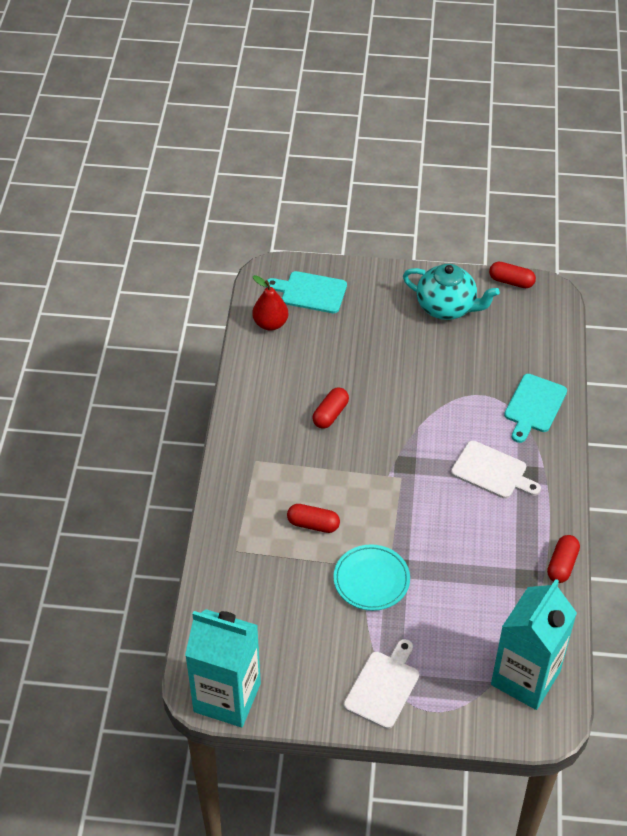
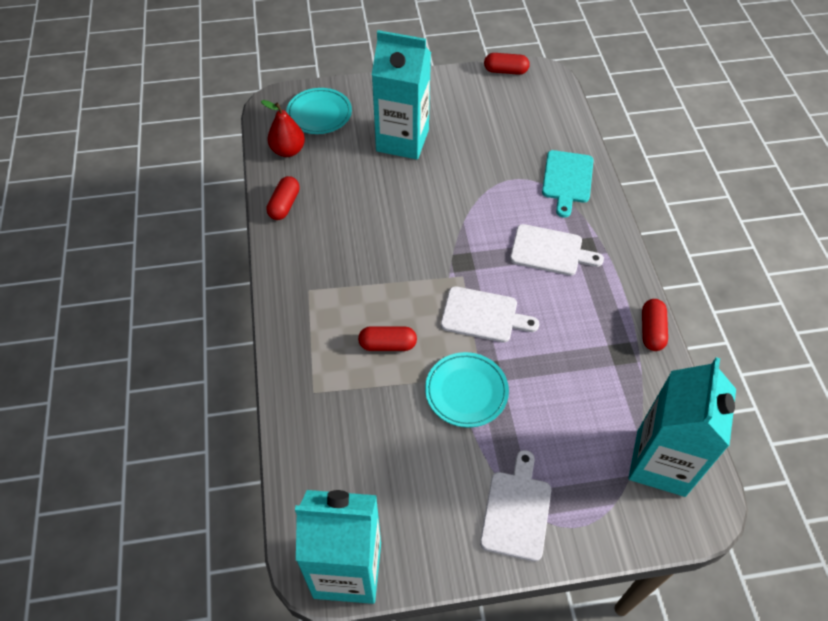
camera: 15 degrees left, 5 degrees up
(310, 292) = (319, 114): turquoise cutting board -> turquoise plate
(330, 414) = (372, 227): red capsule -> red capsule (284, 205)
(384, 335) = (402, 140): none -> turquoise carton
(408, 517) = (483, 315): none -> white cutting board
(447, 307) = (454, 104): turquoise teapot -> none

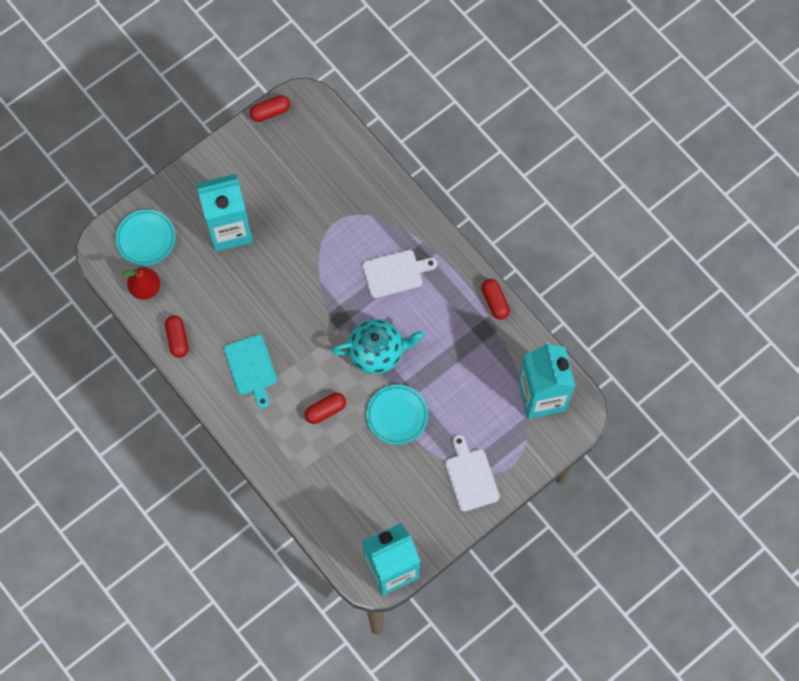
camera: 30 degrees left, 15 degrees up
(483, 315) = (377, 352): white cutting board -> turquoise teapot
(567, 180) = (375, 201): turquoise cutting board -> turquoise cutting board (251, 368)

